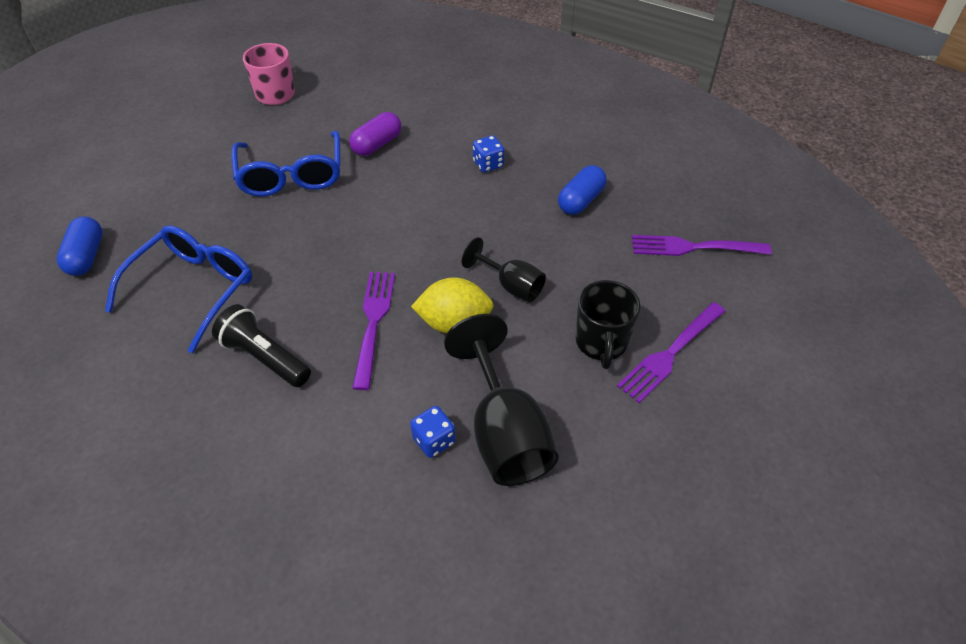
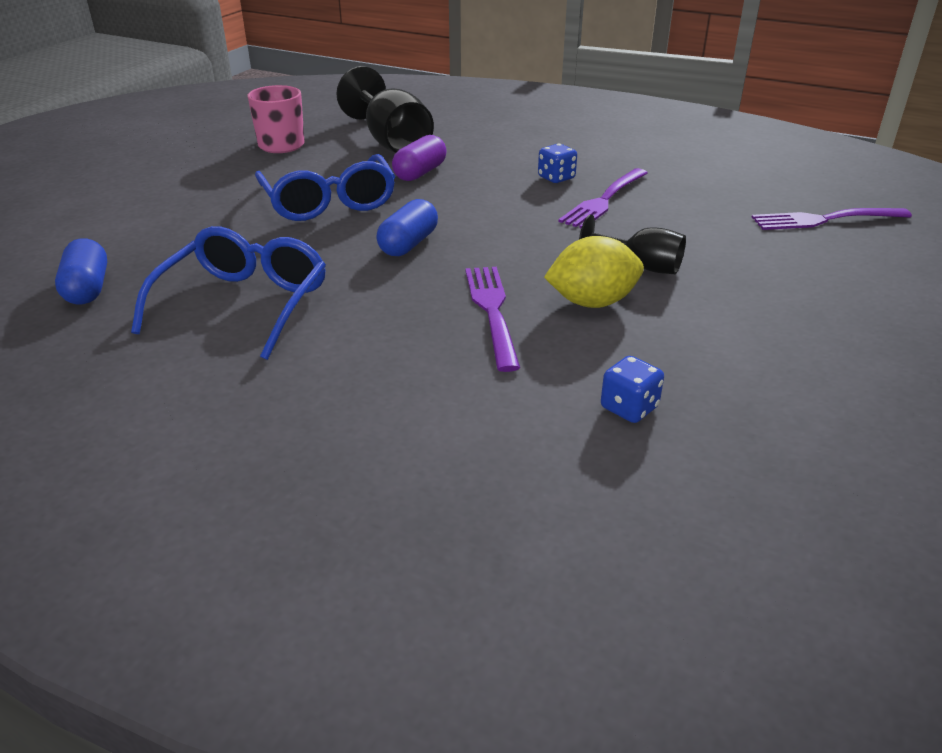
camera: 10 degrees left, 15 degrees down
(264, 357) = (366, 355): black flashlight -> none
(504, 432) = (713, 390): black goblet -> black goblet (391, 142)
(580, 200) = (677, 196): blue capsule -> blue capsule (408, 244)
(601, 343) = (777, 302): black mug -> none
(670, 353) = (862, 302): purple fork -> purple fork (604, 200)

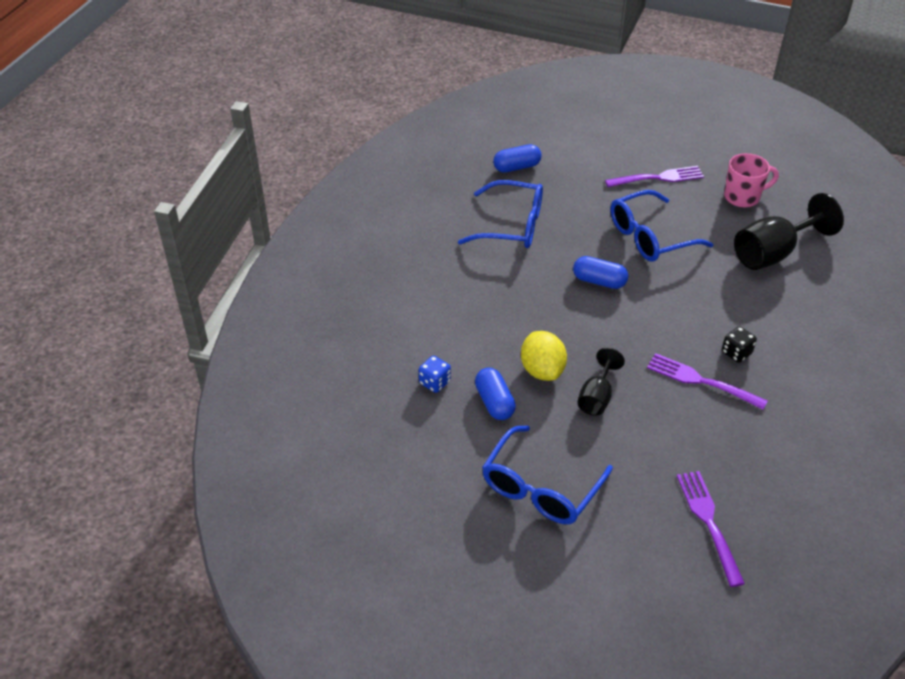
camera: 85 degrees right, 10 degrees up
(420, 173) = (717, 275): purple capsule -> none
(492, 312) = (522, 325): purple fork -> purple fork (657, 178)
(556, 178) = (736, 353): blue dice -> black dice
(666, 348) = (494, 402): none -> blue capsule
(823, 320) = (541, 487): none -> blue glasses

